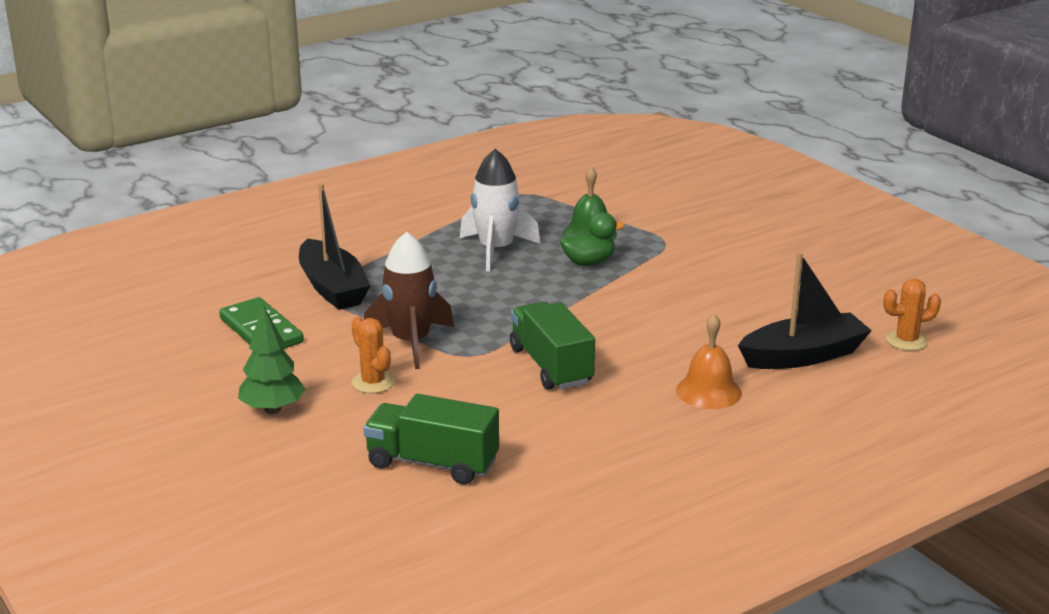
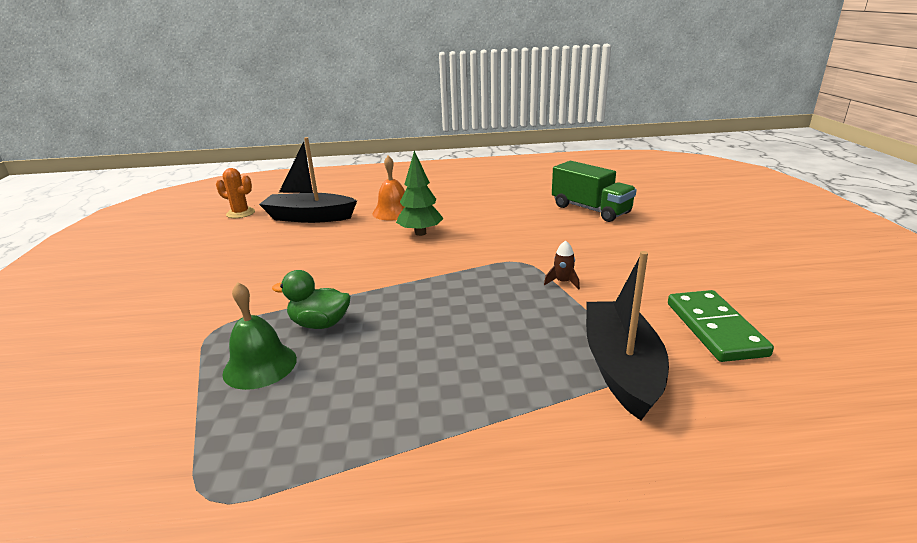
camera: 150 degrees left, 0 degrees up
(273, 409) = (698, 255): green tree -> green tree (420, 233)
(373, 382) = (610, 258): orange cactus -> none
(410, 342) = (563, 282): brown rocket -> brown rocket, size x0.41
(496, 250) = (388, 372): white rocket -> none
(551, 366) = (469, 242): green truck -> none

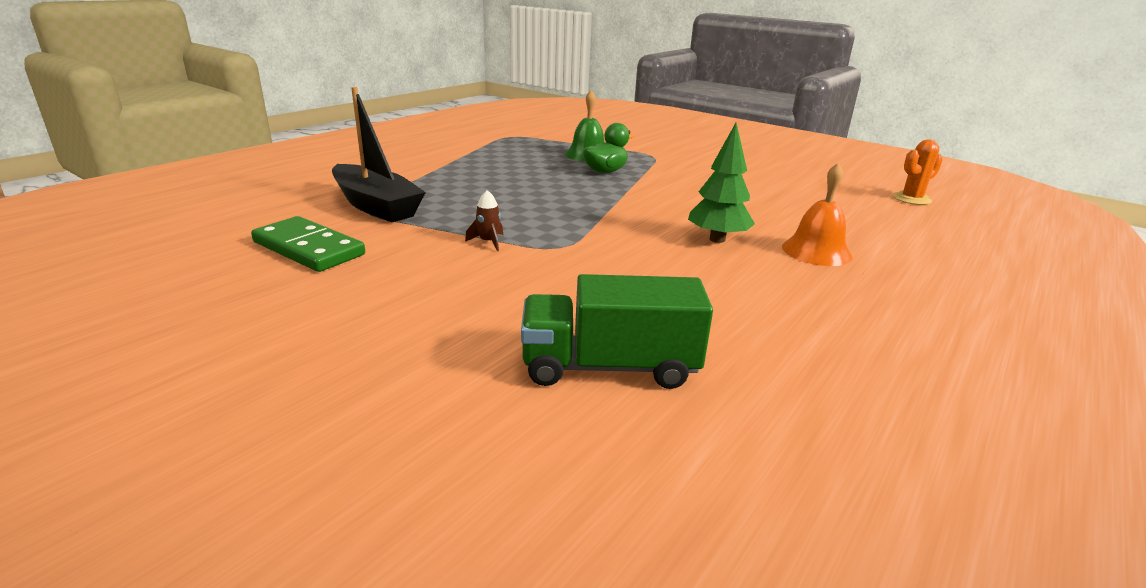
camera: 130 degrees right, 0 degrees up
(309, 217) = (854, 216): black boat -> none

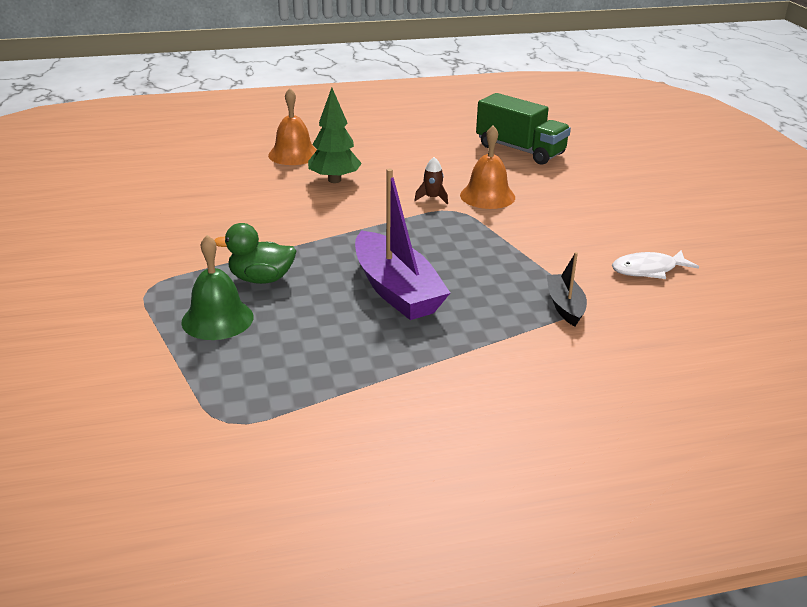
camera: 140 degrees left, 5 degrees up
(308, 249) = (648, 270): green domino -> white fish
(376, 206) = (565, 306): black boat -> black boat, size x0.53
(488, 242) = (501, 230): brown rocket -> brown rocket (432, 198)
(512, 186) = (396, 290): none -> purple boat
(549, 272) = (487, 196): none -> orange bell
(911, 199) = (101, 158): orange cactus -> none

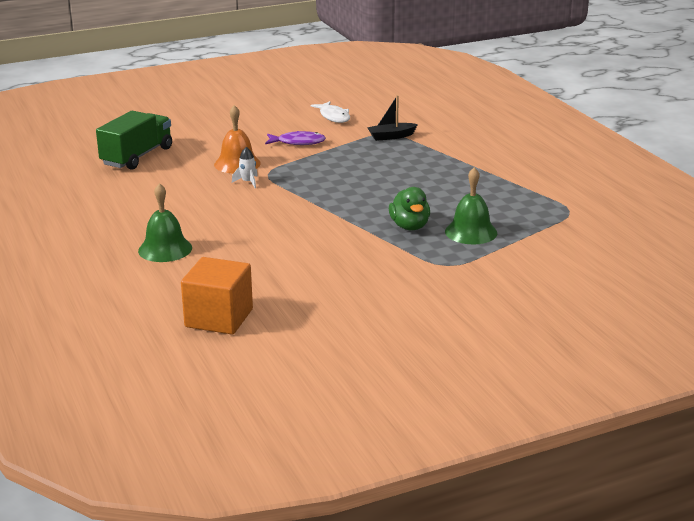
camera: 100 degrees left, 5 degrees down
(147, 168) = (219, 318): none -> orange cube
(293, 154) = (165, 249): orange bell -> green bell
(334, 180) = (222, 223): green tree -> none
(396, 290) = (399, 182): purple boat -> none
(432, 198) = (248, 182): brown rocket -> white rocket
(550, 236) = (298, 142): none -> purple fish

